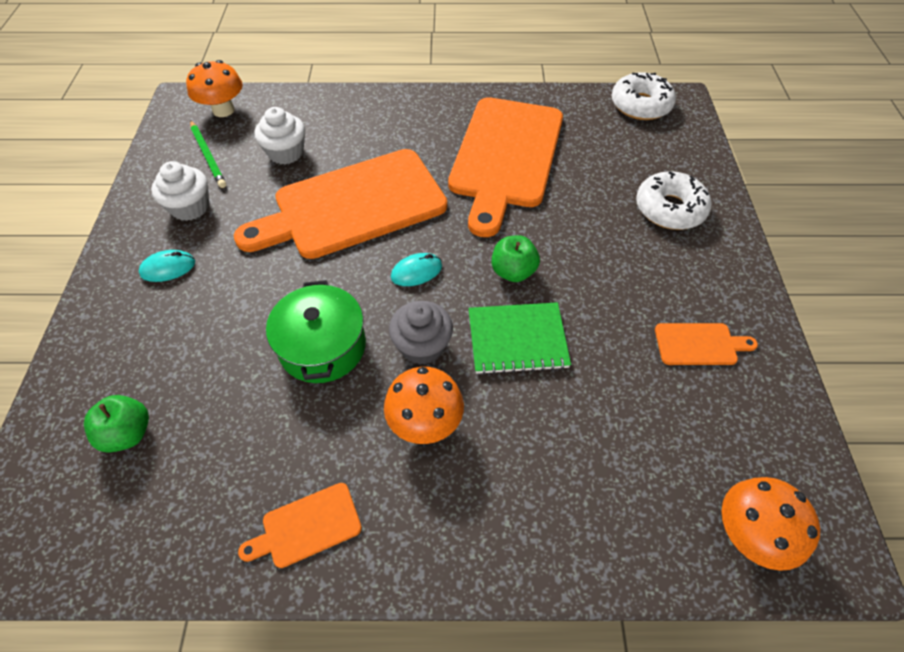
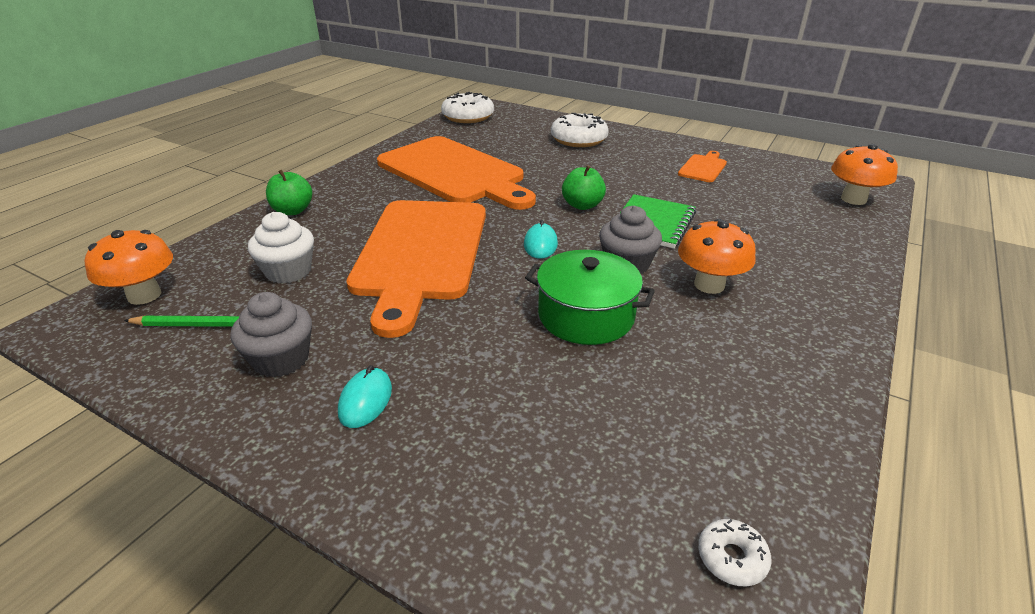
camera: 60 degrees left, 20 degrees down
(91, 523) = (731, 558): none -> white donut
(128, 433) = (609, 492): green apple -> green apple (293, 211)
(190, 207) = (281, 359): white cupcake -> grey cupcake
(307, 526) = (792, 377): orange cutting board -> none

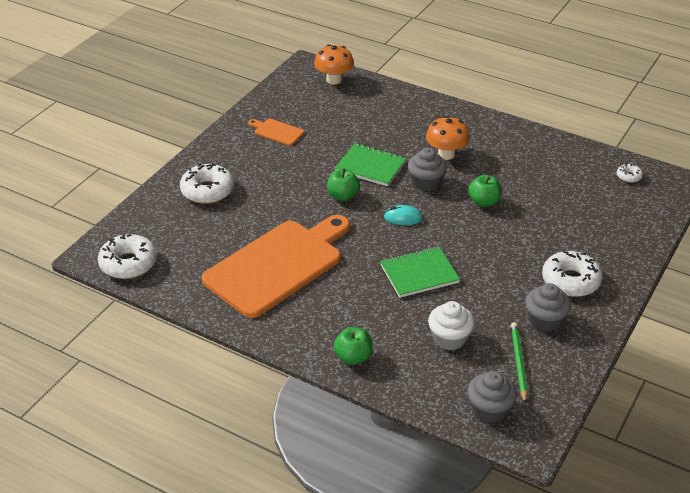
camera: 90 degrees left, 5 degrees up
(144, 295) = (489, 409): orange mushroom -> grey cupcake
(365, 400) = (570, 281): turquoise mouse -> white donut
(421, 253) = (419, 274): orange cutting board -> green notebook
(586, 316) = (484, 202): green pot -> green apple

